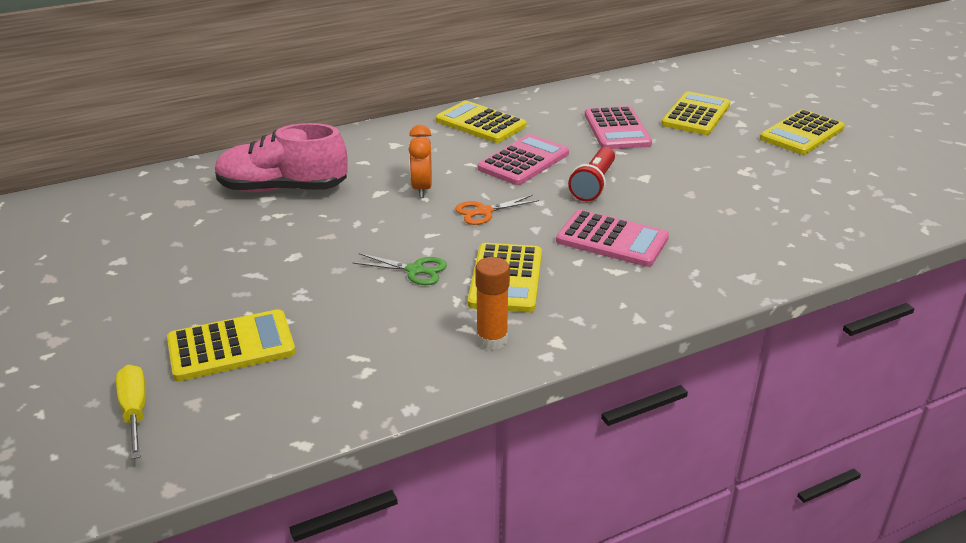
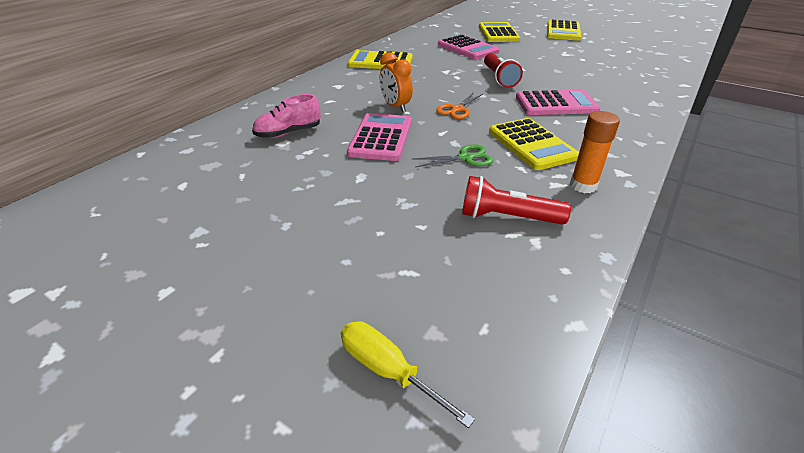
camera: 30 degrees left, 5 degrees up
(231, 346) = (402, 266): yellow calculator -> none
(282, 189) = (288, 133): pink shoe -> pink shoe, size x0.59
(372, 341) = (507, 217): none -> red flashlight
(523, 161) = (438, 76): pink calculator -> pink calculator (381, 138)

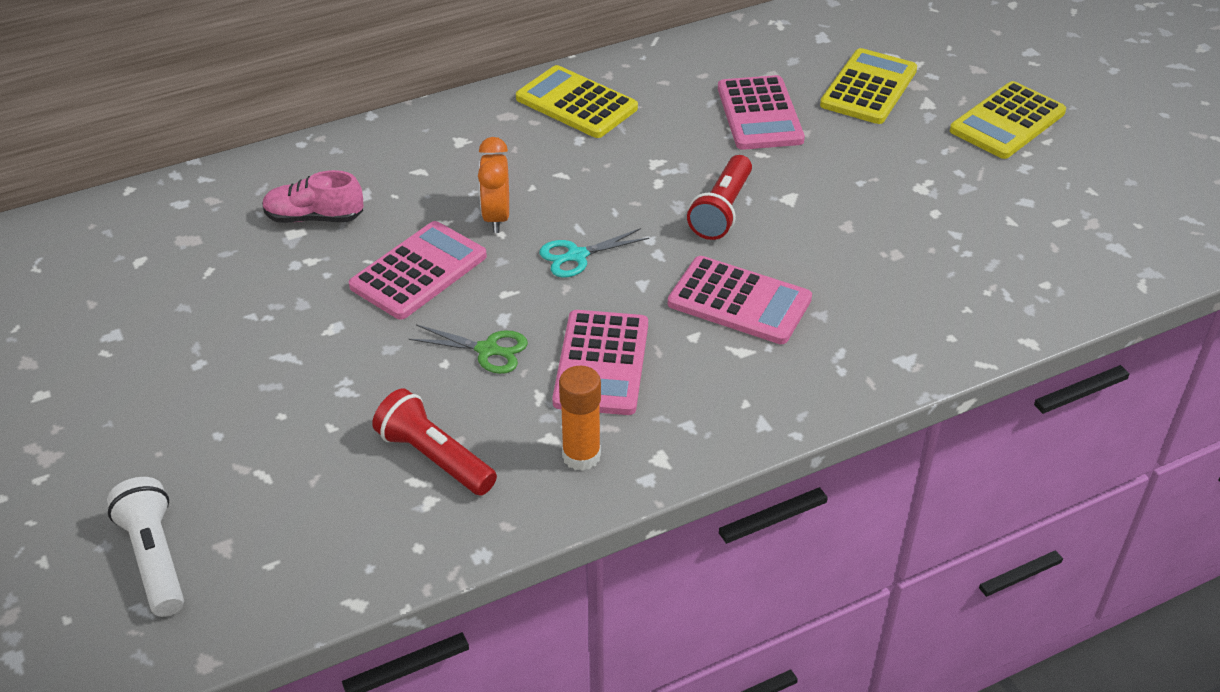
camera: 30 degrees right, 5 degrees up
(388, 370) = (155, 558): yellow screwdriver -> white flashlight
(457, 109) = (576, 256): orange scissors -> turquoise scissors
(531, 144) = (601, 363): yellow calculator -> pink calculator

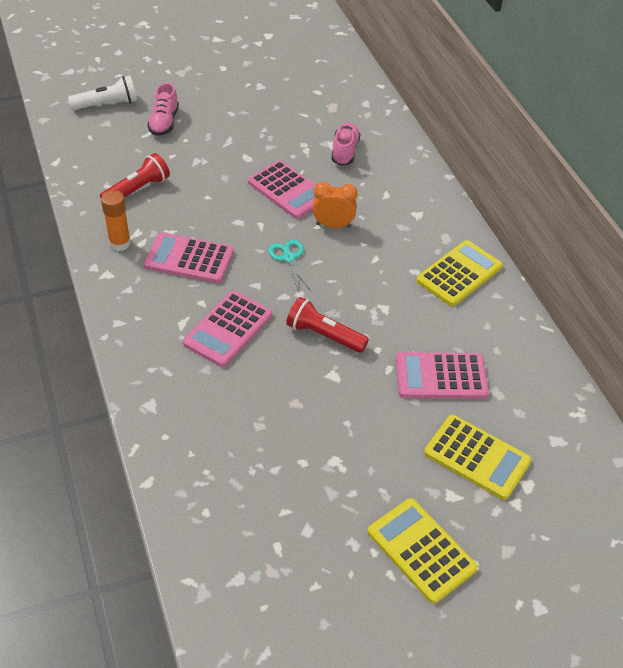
camera: 95 degrees right, 5 degrees up
(225, 454) = (164, 122): none -> pink shoe
(488, 350) = (213, 214): green scissors -> none

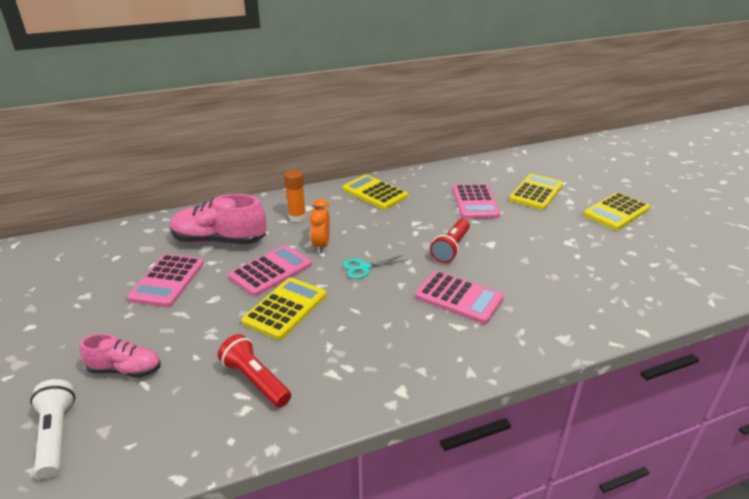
camera: 90 degrees left, 15 degrees down
(120, 243) = (350, 385): orange glue stick -> orange glue stick (297, 217)
(189, 259) = (370, 328): pink calculator -> pink calculator (167, 281)
(226, 202) = (285, 308): none -> yellow calculator
(345, 151) = (219, 240): pink shoe -> pink shoe, size x1.71

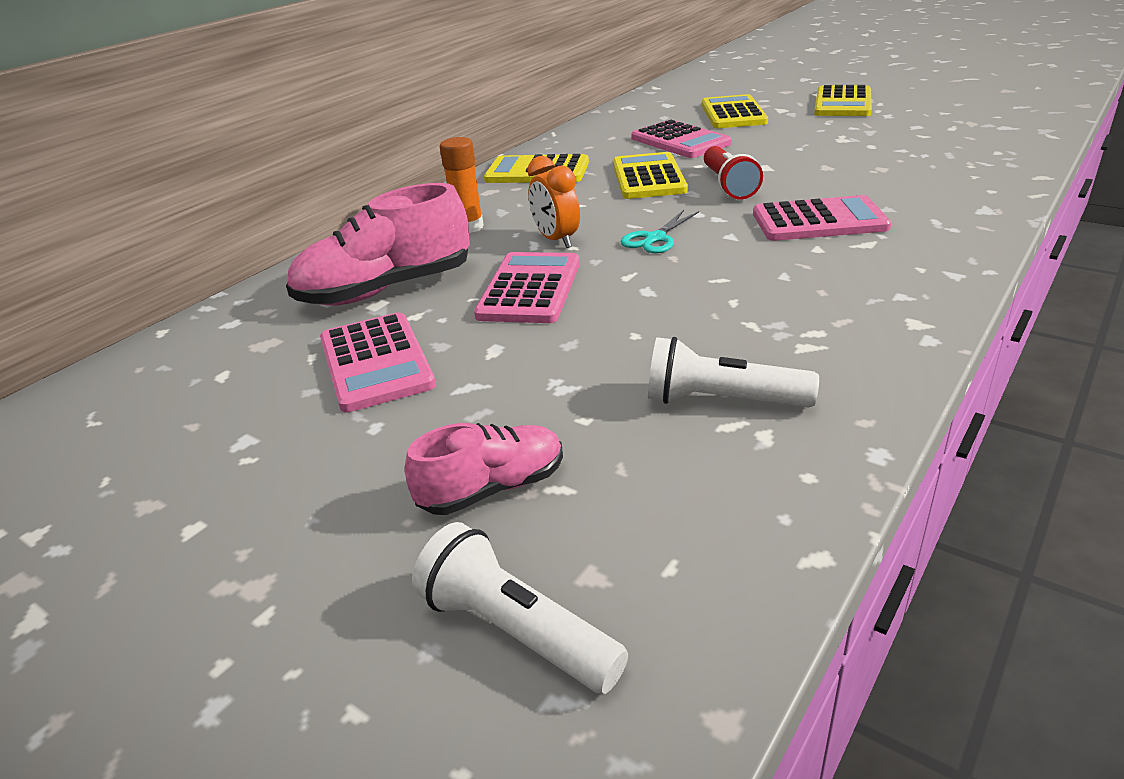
camera: 30 degrees left, 0 degrees up
(255, 380) = (722, 400): red flashlight -> white flashlight
(285, 308) = (623, 315): yellow calculator -> yellow calculator (648, 177)

